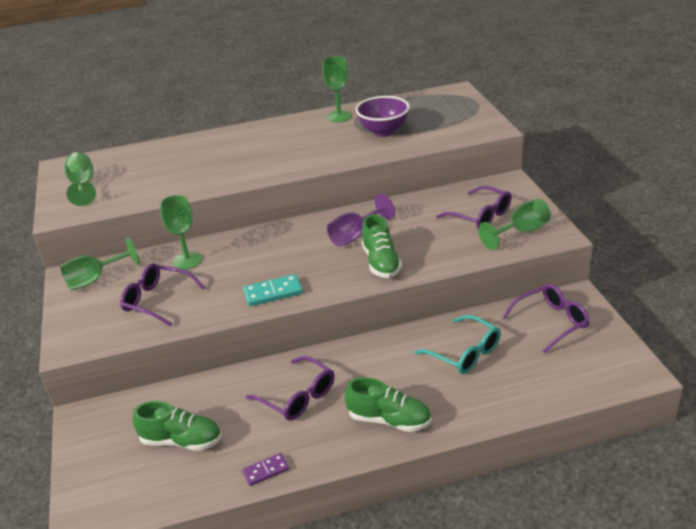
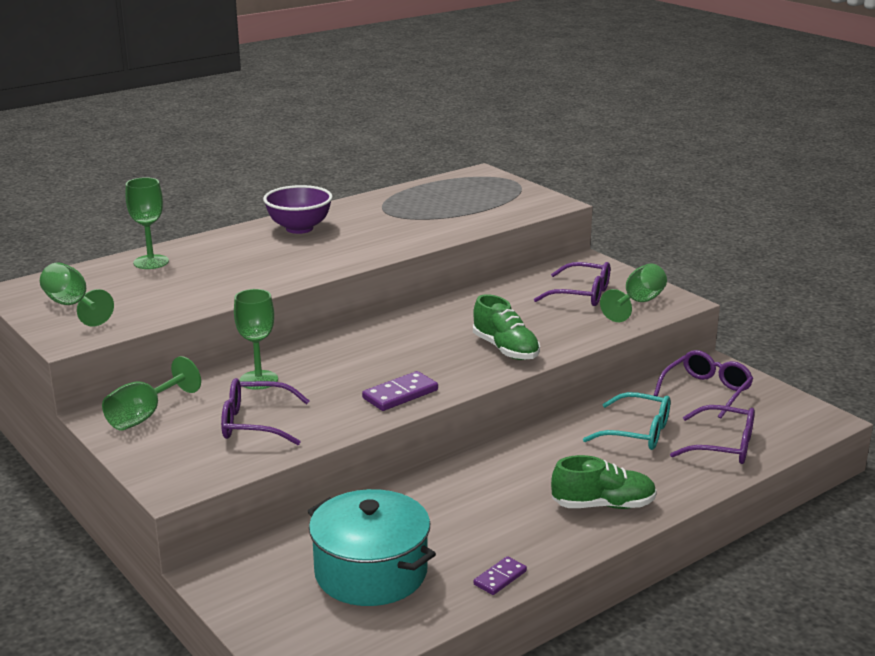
camera: 25 degrees left, 10 degrees down
(181, 441) = (371, 572): green shoe -> turquoise pot
(273, 292) = (400, 394): turquoise domino -> purple domino
(298, 397) = (481, 504): purple glasses -> purple glasses (723, 446)
(339, 116) = (360, 207): green goblet -> green goblet (151, 262)
(355, 235) = (453, 329): purple goblet -> none
(383, 131) = (429, 216): purple bowl -> purple bowl (299, 228)

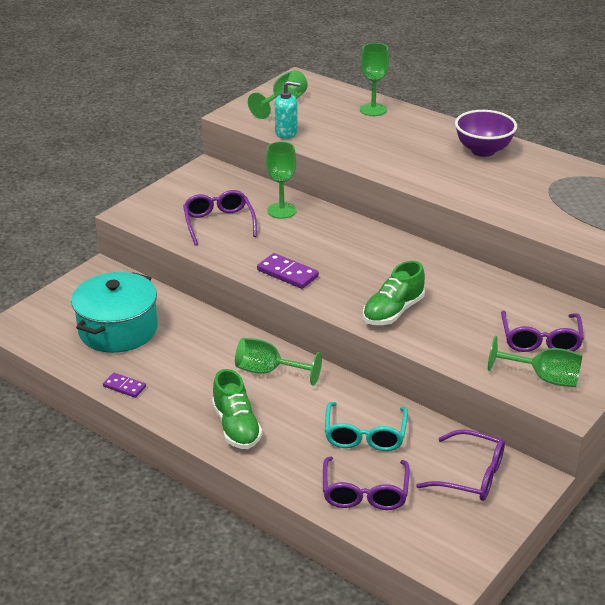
camera: 75 degrees right, 10 degrees up
(144, 416) = (213, 181): green goblet -> green goblet (268, 371)
(157, 314) = (286, 133): none -> turquoise soap dispenser

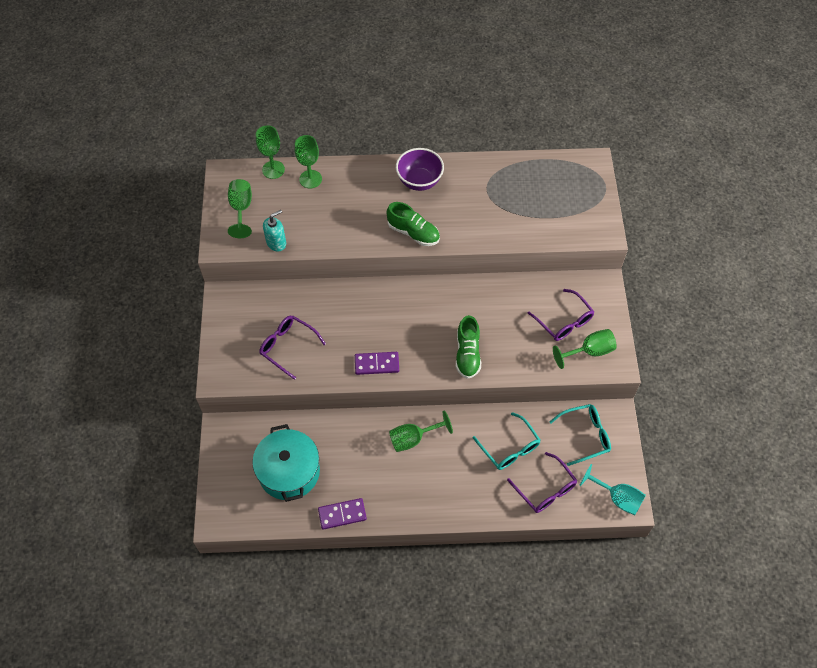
camera: 40 degrees left, 25 degrees up
(124, 386) = (342, 514): purple domino -> purple domino, size x1.54
(236, 427) = (436, 495): green shoe -> green shoe (413, 233)
(282, 210) = (316, 306): green goblet -> green goblet (273, 169)
(447, 553) = (617, 498): none -> turquoise goblet
(471, 475) = (585, 436): purple glasses -> turquoise glasses

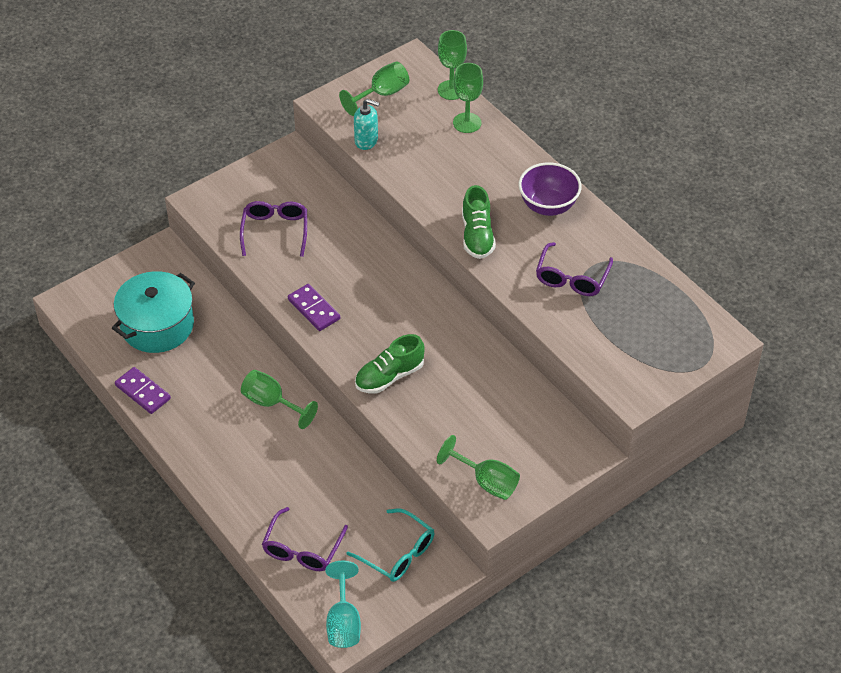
camera: 55 degrees right, 10 degrees down
(509, 448) = (327, 491): turquoise glasses -> none
(564, 321) = (505, 439): purple glasses -> purple glasses (572, 278)

